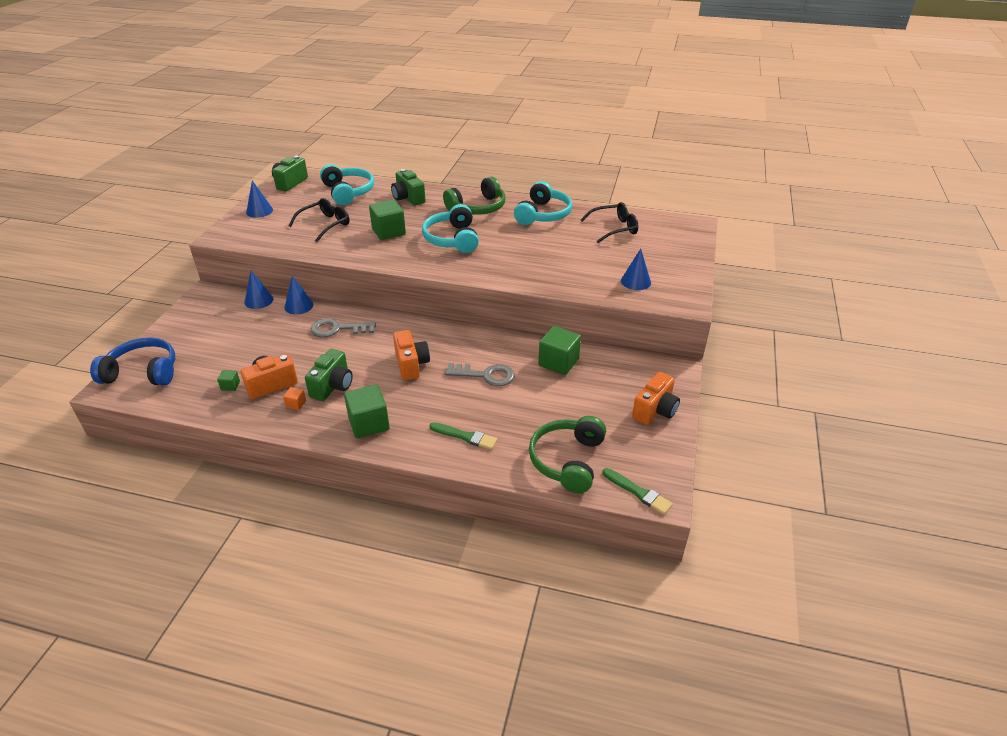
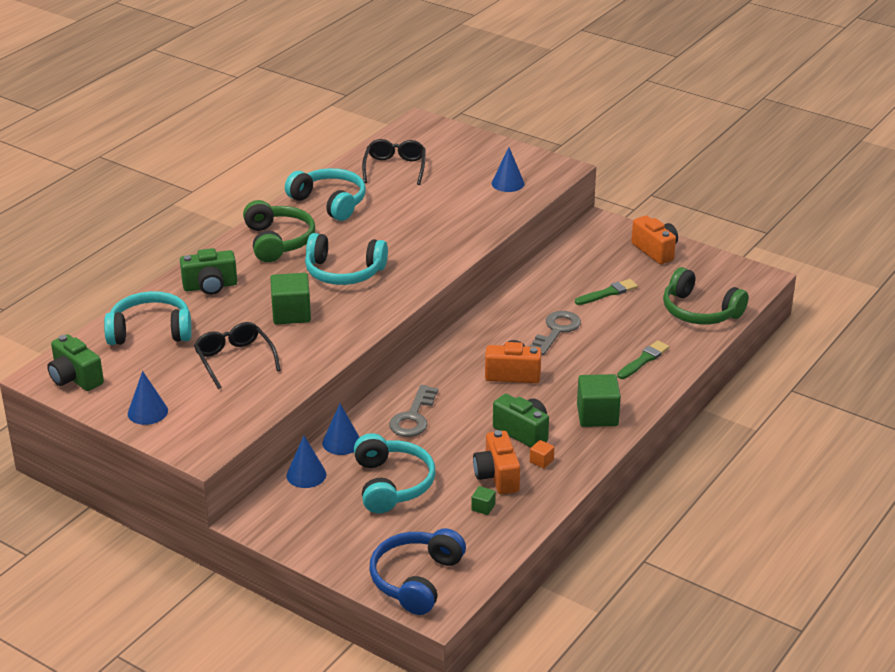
camera: 70 degrees left, 5 degrees down
(253, 337) = (392, 484): none -> turquoise headphones
(558, 362) = (558, 284): green cube -> none
(638, 492) = (751, 286): green brush -> green brush (608, 293)

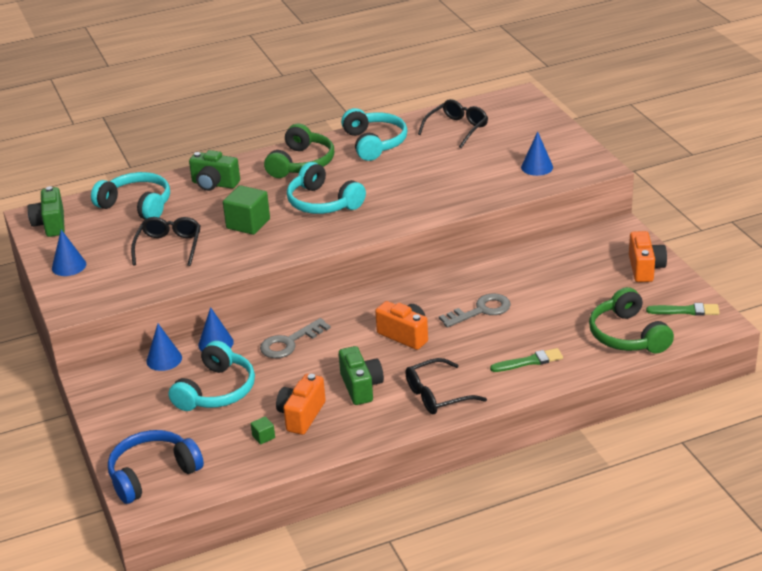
camera: 35 degrees right, 0 degrees up
(541, 461) = (350, 416): orange cube -> none
(597, 415) = (437, 395): green cube -> black glasses
(608, 293) = (561, 292): green brush -> green brush (686, 311)

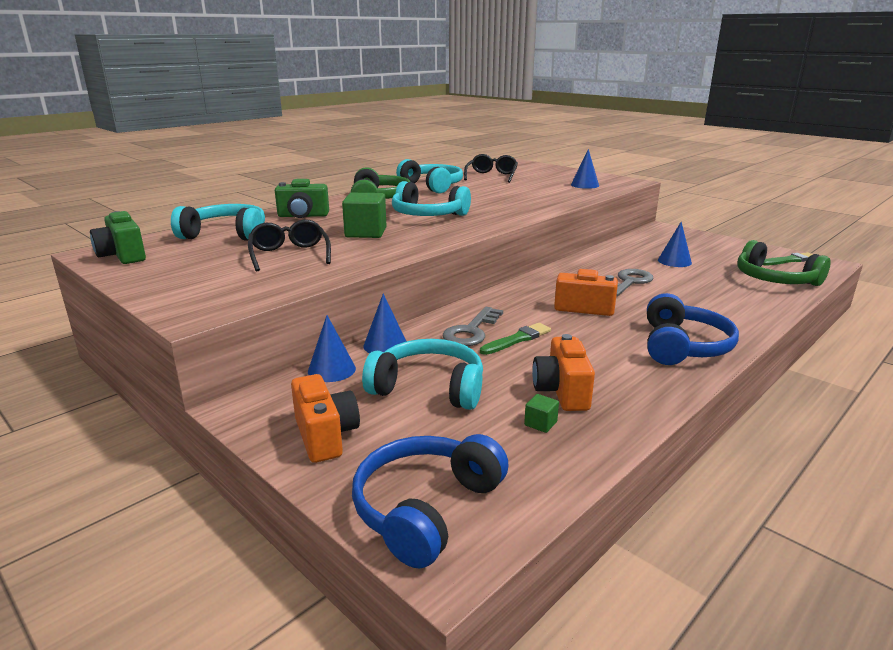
camera: 25 degrees left, 10 degrees down
(69, 266) = (167, 282): blue cone -> blue cone (674, 261)
(216, 391) = (429, 388): turquoise headphones -> turquoise headphones turned 75 degrees counterclockwise
(361, 387) = (595, 353): green camera -> none
(437, 395) = (683, 346): black glasses -> blue headphones
(529, 361) = (726, 307): green brush -> green brush (517, 339)
(645, 268) = (716, 243): orange camera -> orange camera (325, 436)

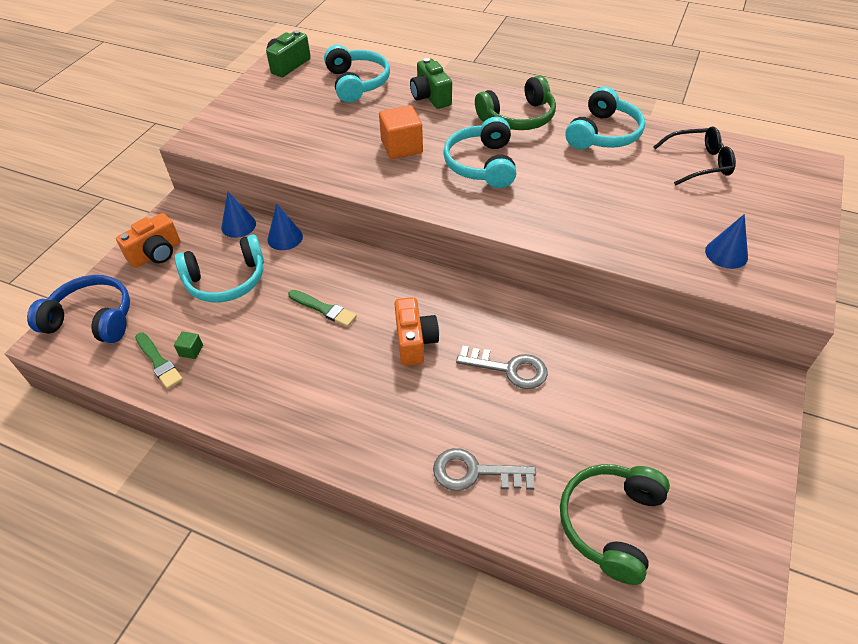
camera: 70 degrees right, 25 degrees up
(289, 255) = (324, 130): black glasses -> none
(366, 233) = (402, 147): green cube -> orange cube
(429, 388) = (226, 280): turquoise headphones -> turquoise headphones turned 75 degrees clockwise
(471, 331) = (328, 277): grey key -> grey key (475, 472)
(562, 392) = (239, 354): orange camera -> none
(674, 261) = (616, 407): blue cone -> none
(683, 346) = (353, 429): blue headphones -> none
(789, 260) = (718, 550): green brush -> green brush (159, 362)

